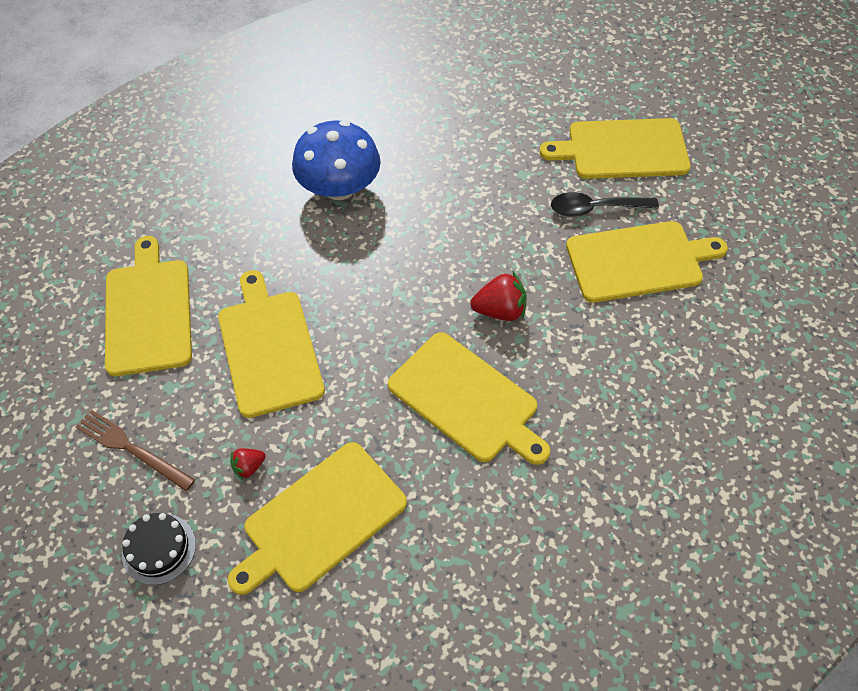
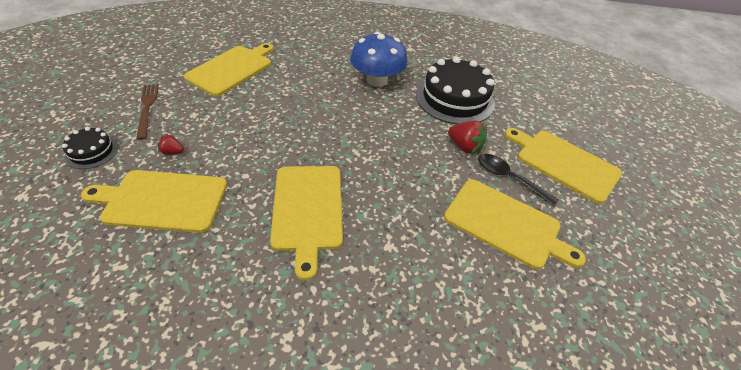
camera: 40 degrees right, 10 degrees down
(268, 348) = (254, 115): yellow cutting board -> none
(448, 147) = (454, 99): none -> black cake
(500, 310) = (385, 184): red strawberry -> red strawberry (464, 147)

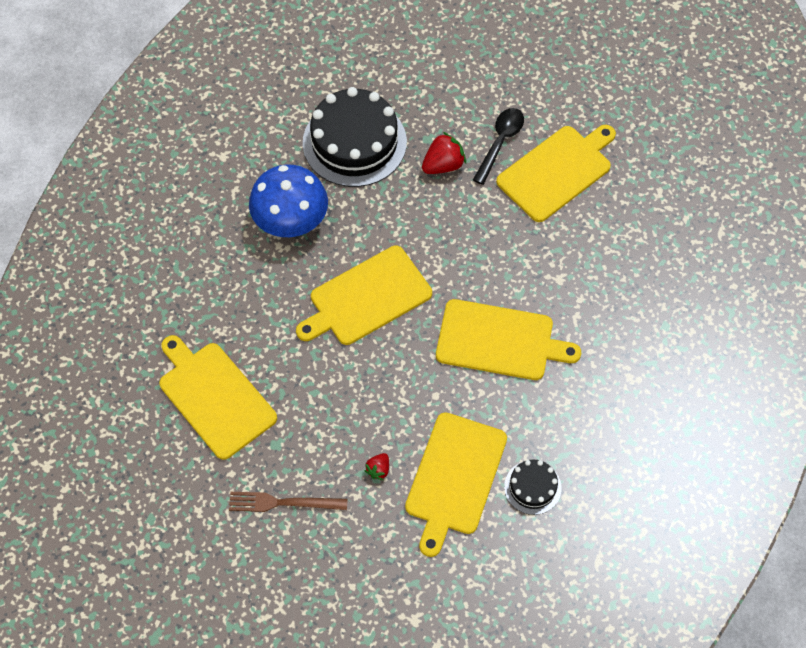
camera: 70 degrees left, 15 degrees up
(92, 152) = (356, 558): black cake -> black cake (532, 487)
(509, 178) = (500, 142): black spoon -> black spoon turned 150 degrees clockwise
(563, 163) = (491, 80): yellow cutting board -> yellow cutting board (367, 298)

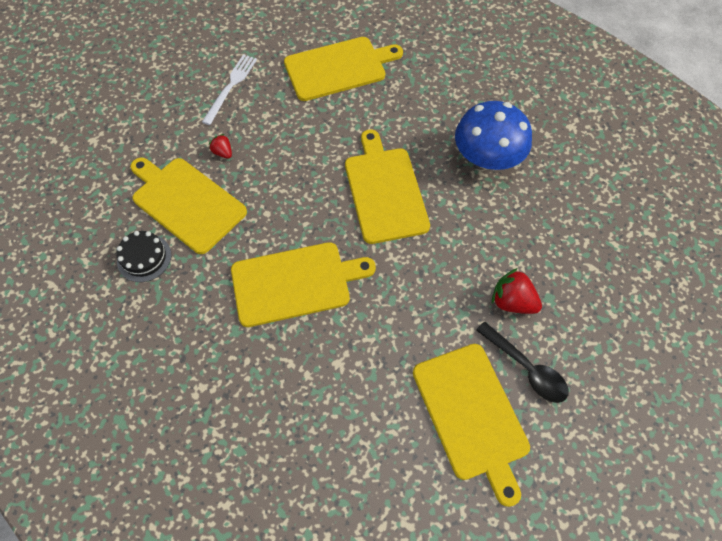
camera: 110 degrees right, 0 degrees up
(283, 503) = (230, 87): brown fork -> white fork
(354, 142) = (561, 231): black cake -> none
(443, 165) = (512, 301): red strawberry -> red strawberry turned 135 degrees clockwise
(499, 340) = (295, 283): yellow cutting board -> yellow cutting board turned 135 degrees counterclockwise

